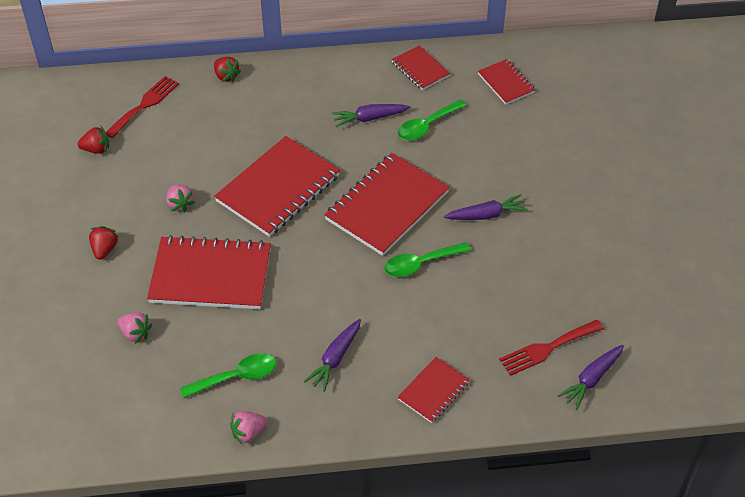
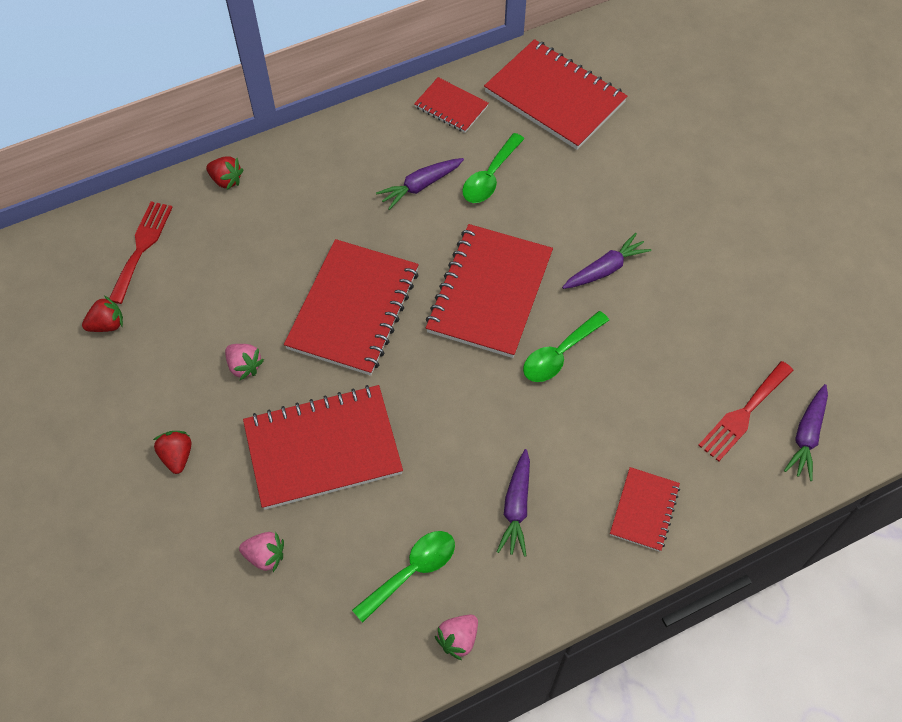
camera: 20 degrees left, 10 degrees up
(506, 83) = (554, 97): red notebook -> red notebook, size x1.93

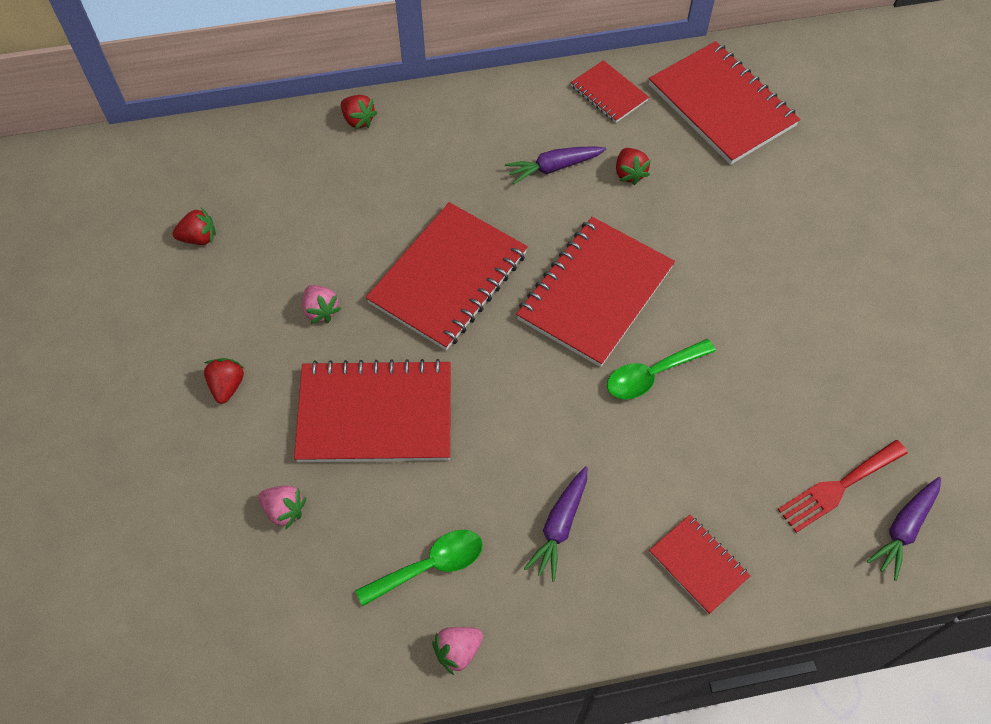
camera: 15 degrees right, 0 degrees up
(142, 247) = (255, 169): red fork -> none
(490, 177) = (629, 173): green spoon -> red strawberry
(605, 269) = (726, 296): purple carrot -> none
(644, 510) = (698, 565): red notebook -> red notebook turned 75 degrees counterclockwise

